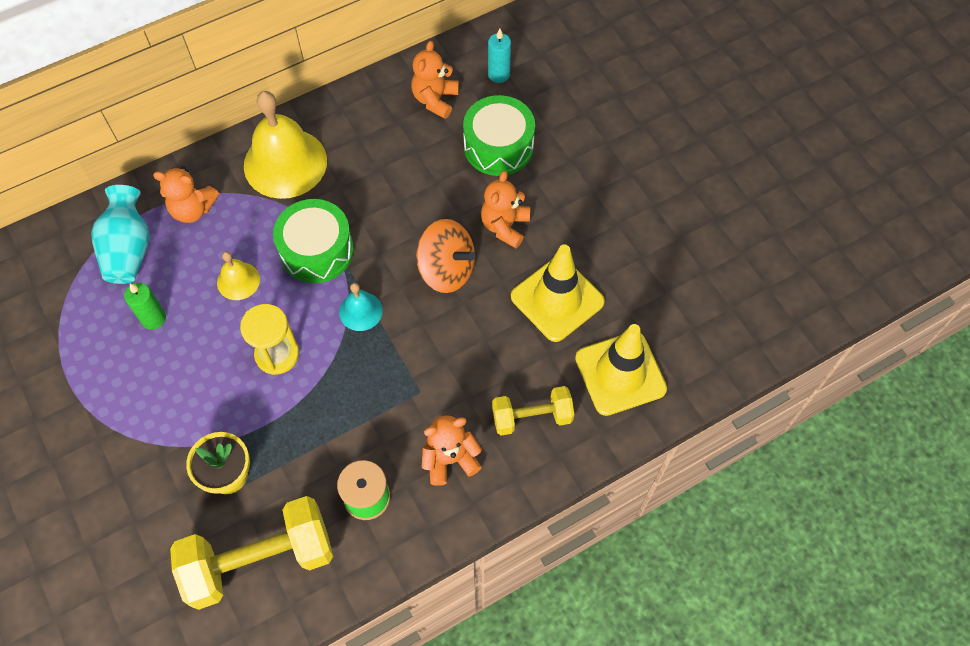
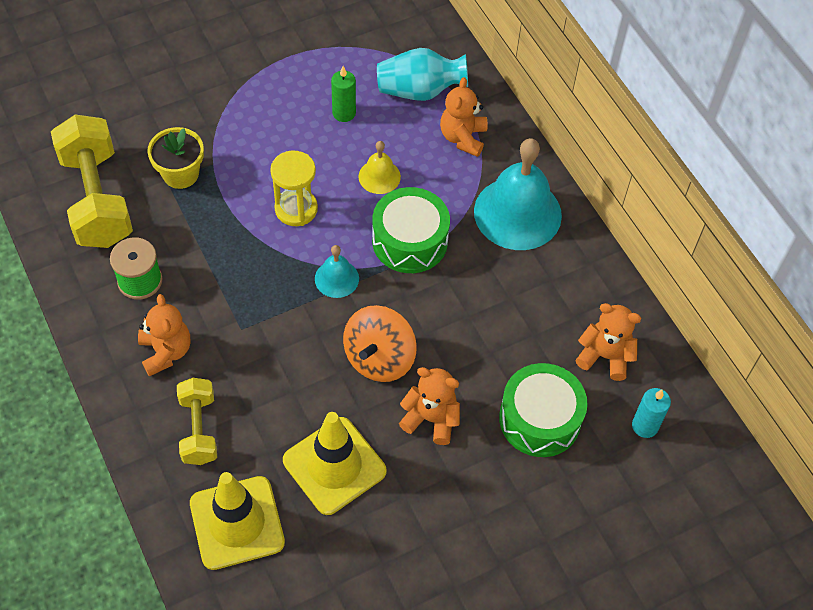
camera: 90 degrees right, 5 degrees down
(285, 163) = (517, 213): yellow bell -> turquoise bell

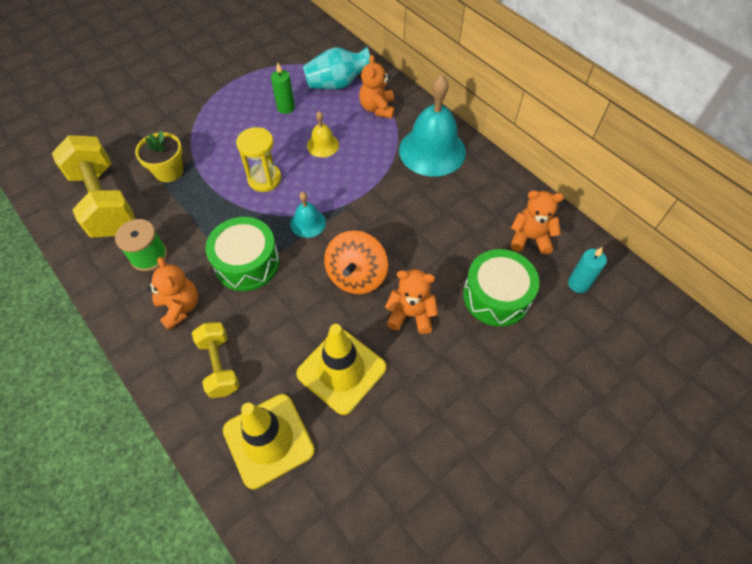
camera: 10 degrees left, 0 degrees up
(410, 241) = (357, 185): green drum -> green drum (247, 263)

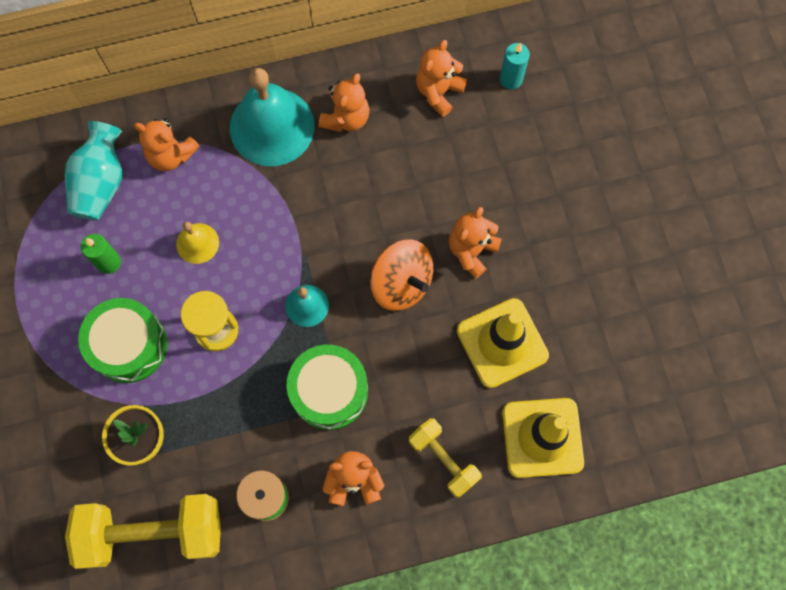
camera: 65 degrees left, 15 degrees up
(219, 365) = (443, 459): yellow dumbbell -> yellow dumbbell turned 45 degrees clockwise
(467, 189) = (346, 118): none -> orange teddy bear
(496, 296) = (489, 160): green drum -> green drum (129, 345)

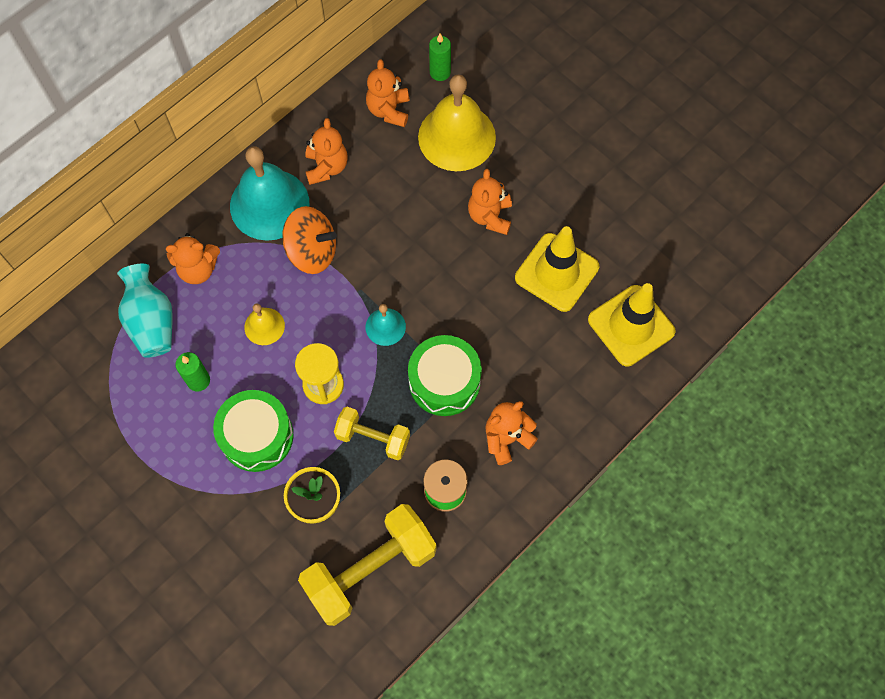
camera: 30 degrees left, 5 degrees down
(401, 283) = (450, 269): orange spinning top -> orange spinning top (312, 251)
(443, 459) = (566, 384): yellow dumbbell -> yellow dumbbell (373, 438)
(488, 153) = (456, 137): none -> yellow bell
(511, 79) = (440, 72): turquoise candle -> green candle

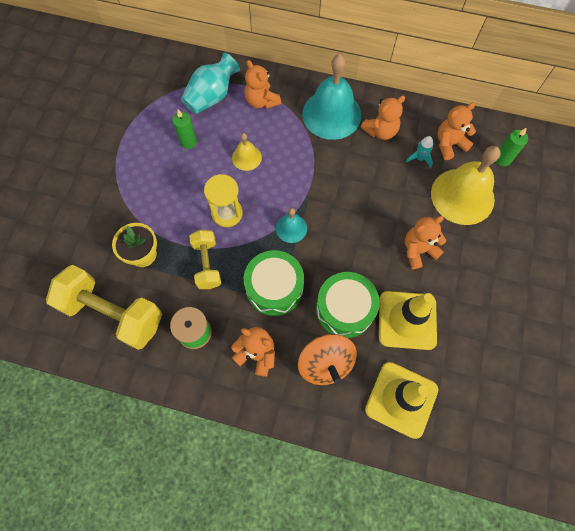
camera: 60 degrees right, 0 degrees up
(257, 436) = (170, 194): green drum -> green drum (345, 309)
(312, 251) = (315, 156): orange spinning top -> orange spinning top (325, 363)
(386, 149) = (419, 158): none -> turquoise rocket

